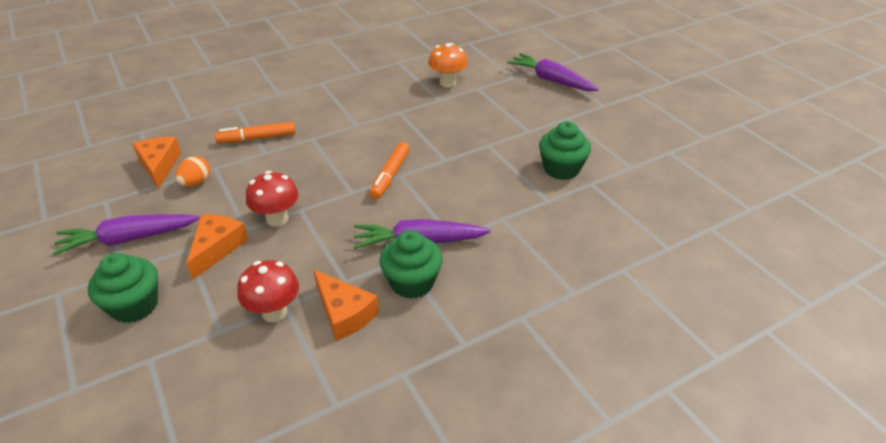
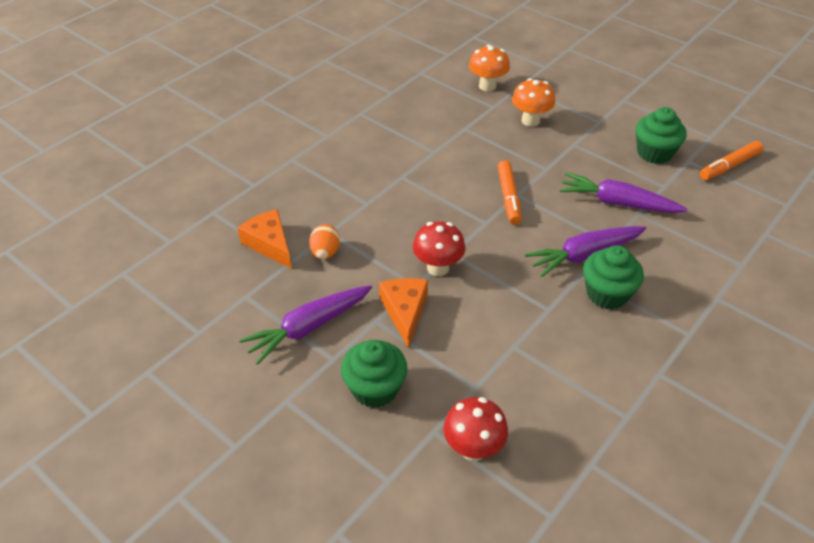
camera: 20 degrees left, 5 degrees up
(257, 138) = (346, 190): orange marker -> orange marker (729, 166)
(274, 312) = (510, 355): red mushroom -> red mushroom (473, 448)
(344, 313) = (571, 338): orange cheese -> none
(463, 117) = (530, 121): none -> orange mushroom
(551, 80) = (582, 63): purple carrot -> purple carrot (617, 203)

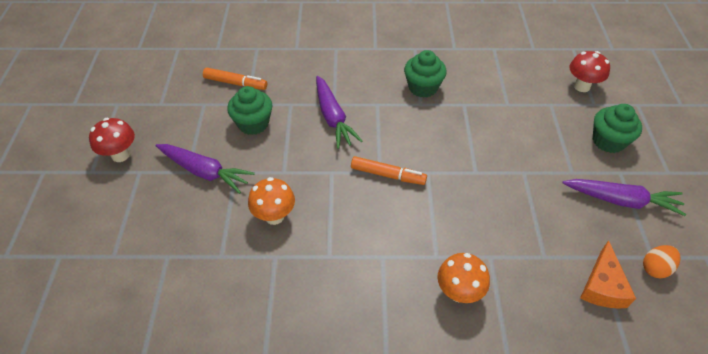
camera: 130 degrees left, 5 degrees up
(325, 253) = (563, 242): orange egg -> orange egg (655, 268)
(405, 312) = (548, 163): orange cheese -> none
(438, 268) = (497, 171): red mushroom -> red mushroom (120, 155)
(487, 86) = (242, 283): orange mushroom -> orange mushroom (459, 292)
(508, 197) = (388, 175): orange marker -> orange marker turned 60 degrees clockwise
(584, 255) = (402, 110): purple carrot -> purple carrot (204, 172)

